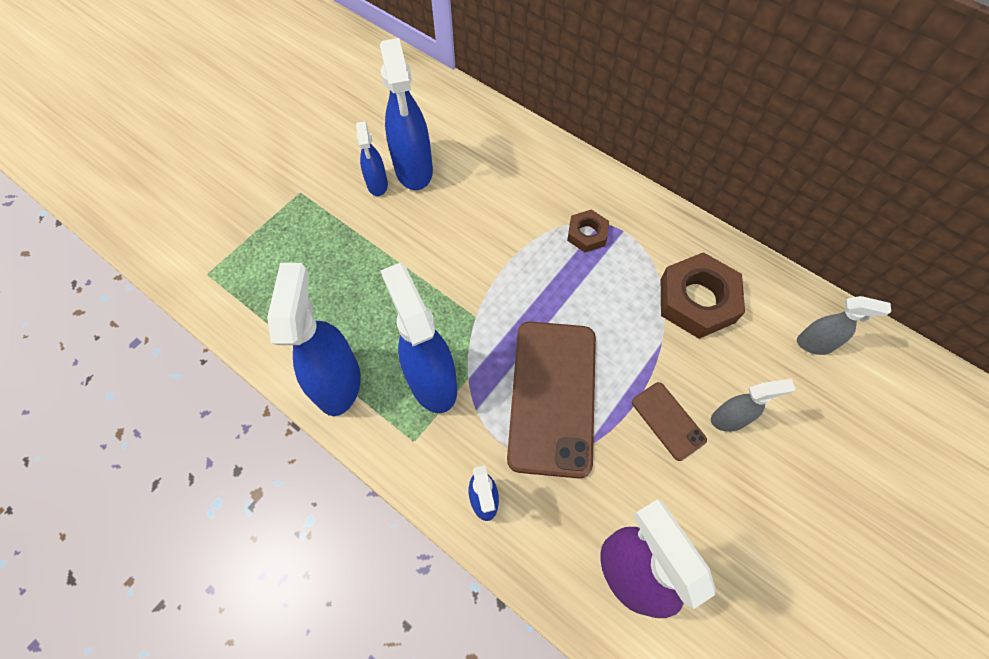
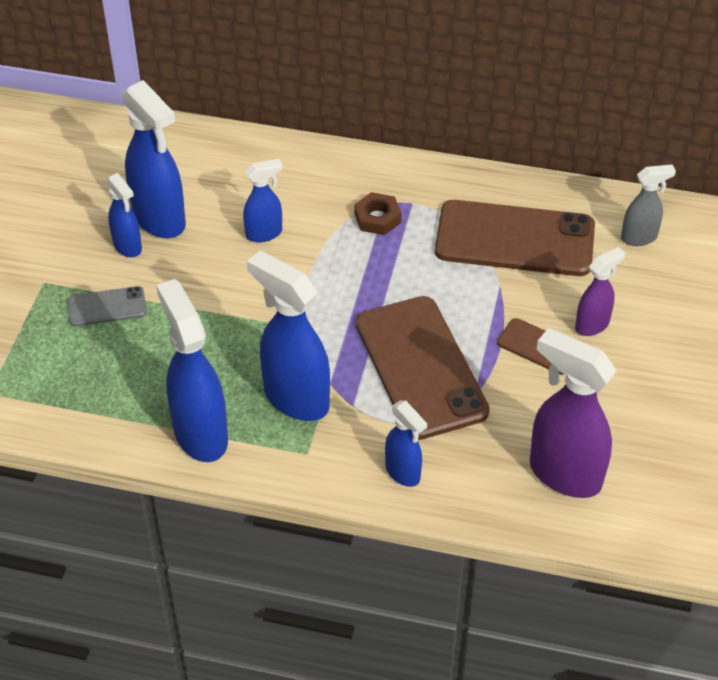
camera: 25 degrees left, 15 degrees down
(333, 232) = (107, 307): none -> grey phone
(488, 213) = (264, 233): none -> blue spray bottle
(697, 300) = (515, 239): brown nut -> brown phone
(729, 419) = (592, 325): grey spray bottle -> purple spray bottle

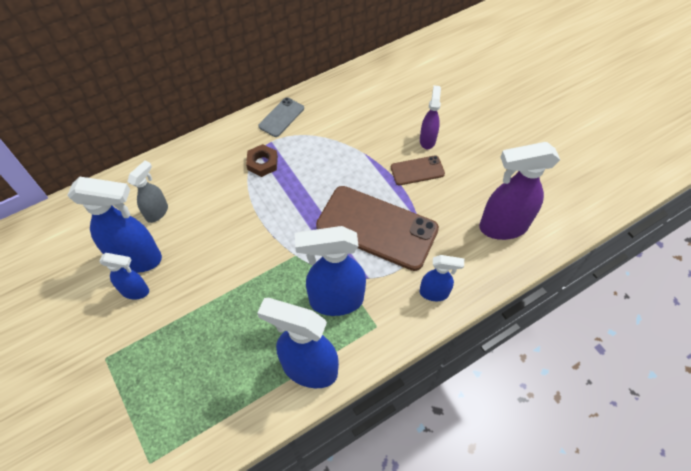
camera: 45 degrees left, 10 degrees up
(107, 307) = (164, 339): grey phone -> grey phone (281, 117)
(264, 233) = (210, 219): blue spray bottle -> none
(515, 239) = (343, 123): brown phone -> none
(639, 237) = (397, 80): grey spray bottle -> grey spray bottle (157, 212)

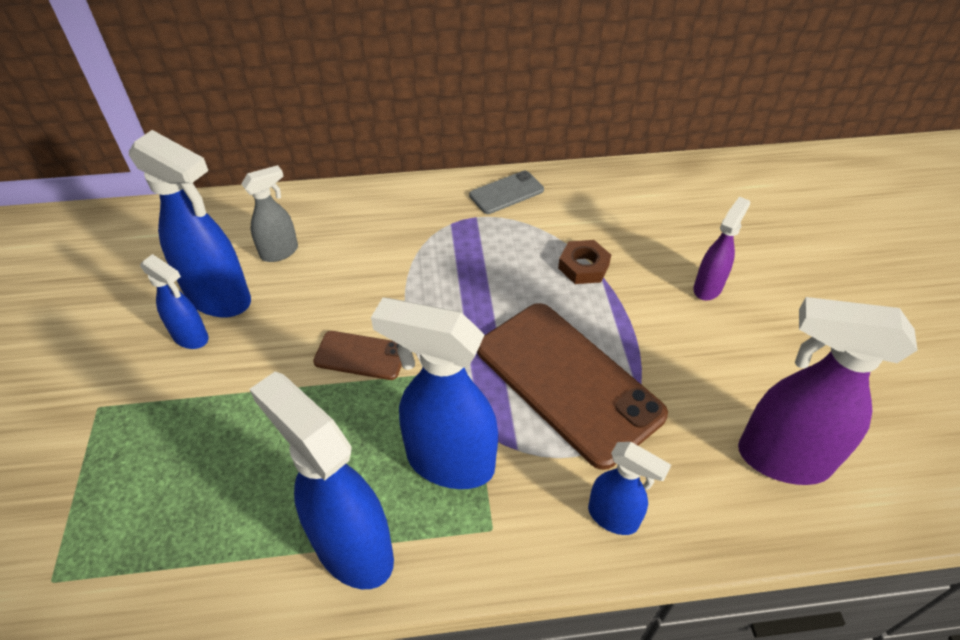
camera: 25 degrees right, 10 degrees down
(262, 163) = (449, 239): brown nut -> brown nut (583, 266)
(417, 170) = (671, 324): brown phone -> brown phone (360, 355)

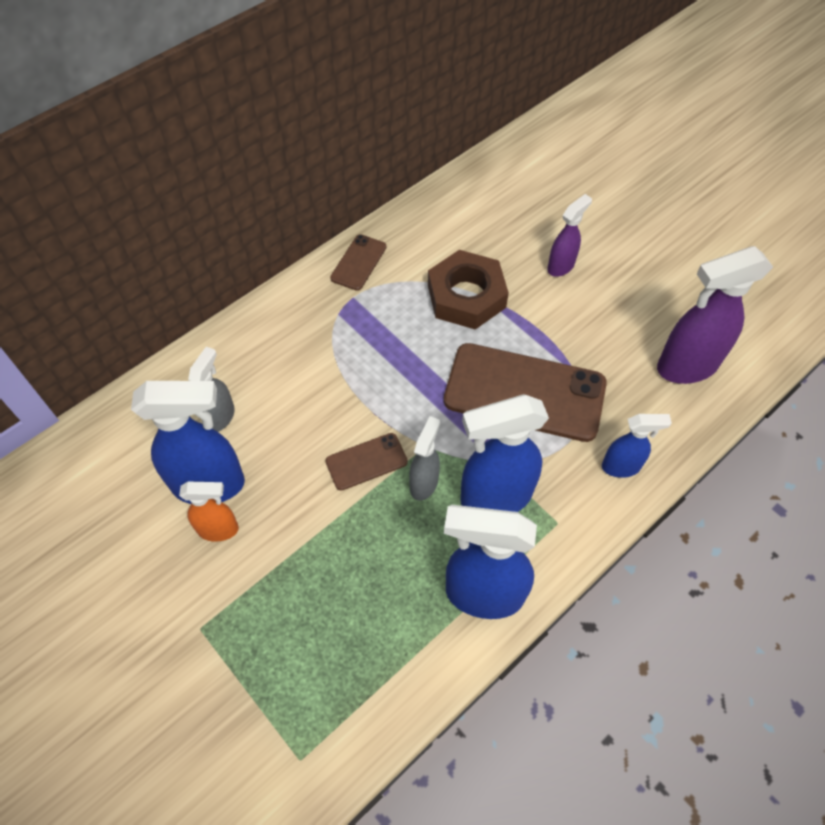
camera: 35 degrees left, 10 degrees up
(191, 337) = (219, 529): blue spray bottle -> orange spray bottle
(394, 406) = (424, 483): none -> grey spray bottle
(506, 193) = (358, 262): grey phone -> brown phone
(583, 266) = (466, 296): brown nut -> brown nut, size x1.83
(708, 287) = (561, 266): purple spray bottle -> purple spray bottle turned 45 degrees clockwise

